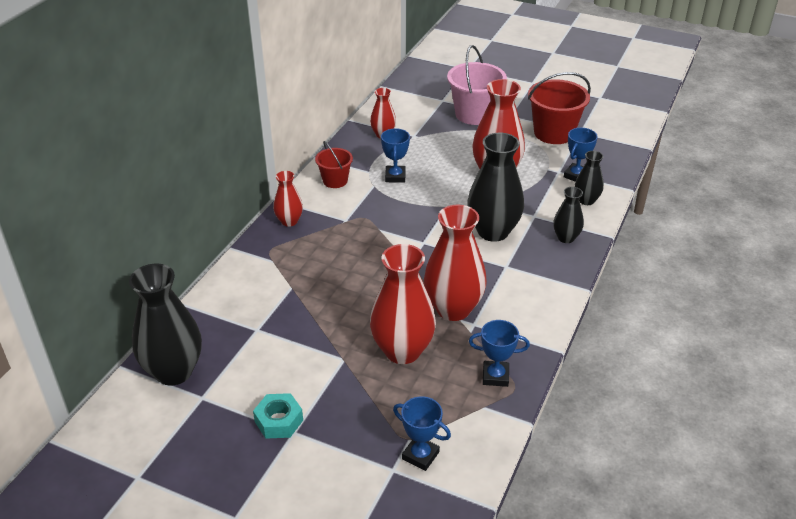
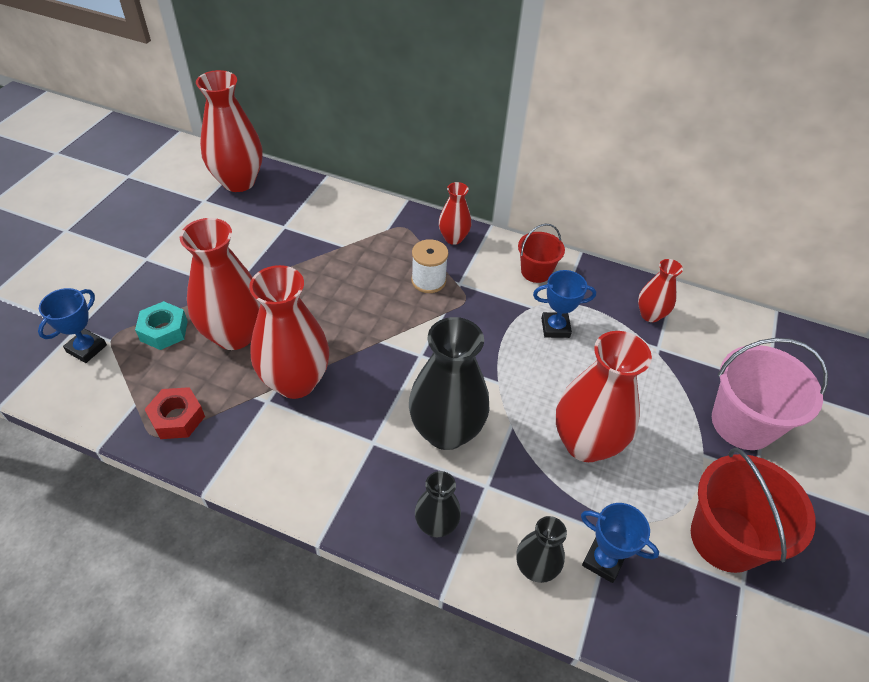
camera: 85 degrees right, 10 degrees up
(174, 371) = (238, 182): black vase -> red vase
(279, 421) = (162, 248): turquoise nut -> turquoise nut (164, 331)
(341, 236) = (428, 281): none -> white spool
(495, 376) = (177, 418): blue trophy -> red nut

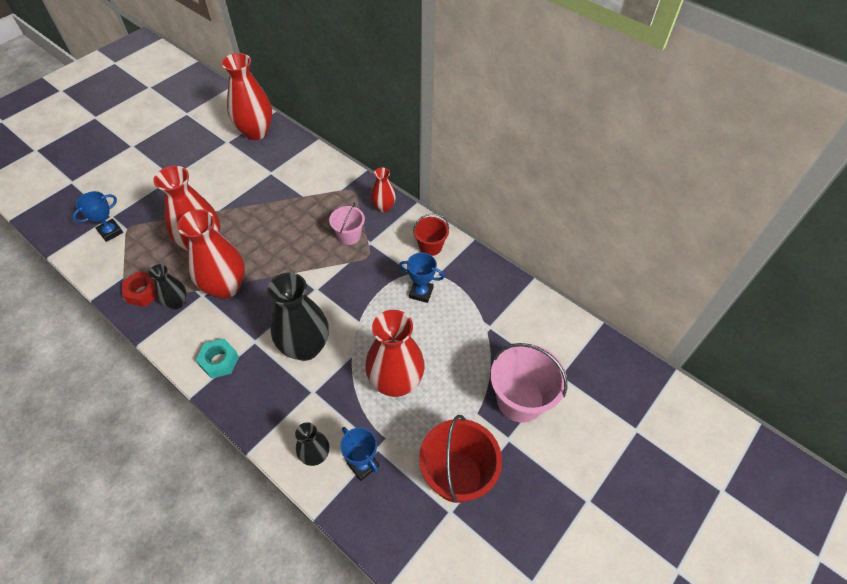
camera: 20 degrees right, 5 degrees up
(164, 331) = (161, 231): turquoise nut -> turquoise nut (219, 361)
(428, 281) = (349, 235): white spool -> pink bucket
(436, 525) = (267, 408): black vase -> black vase (177, 302)
(650, 315) = (498, 300): red vase -> none

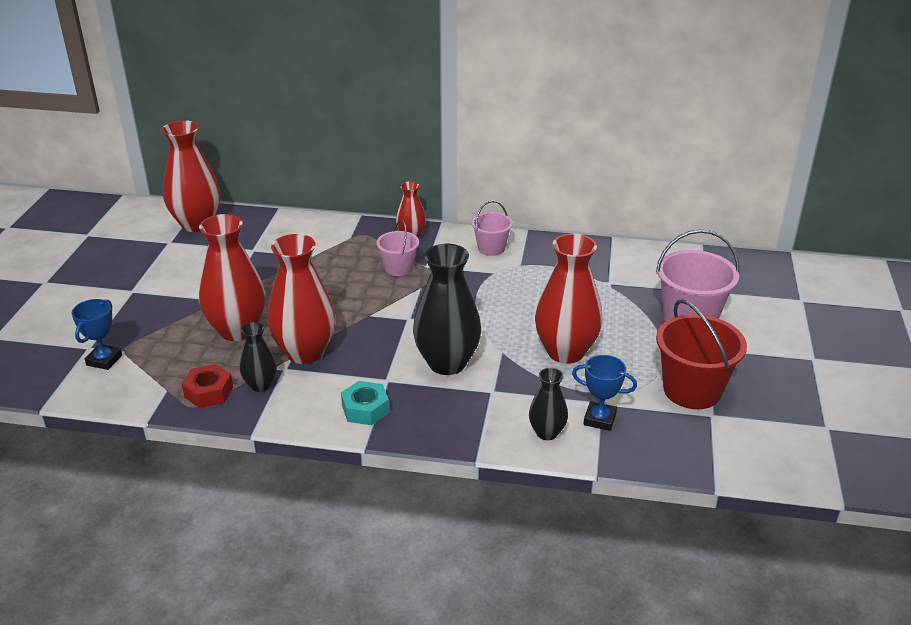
camera: 30 degrees left, 20 degrees down
(421, 292) = (519, 283): blue trophy -> none
(430, 246) = (491, 248): red bucket -> pink bucket

